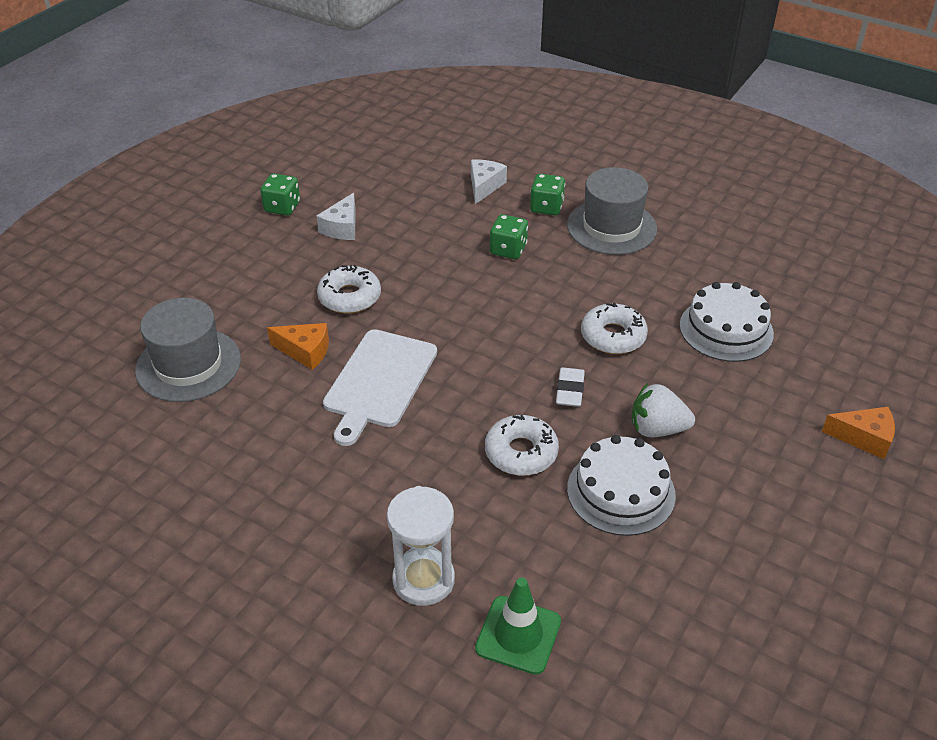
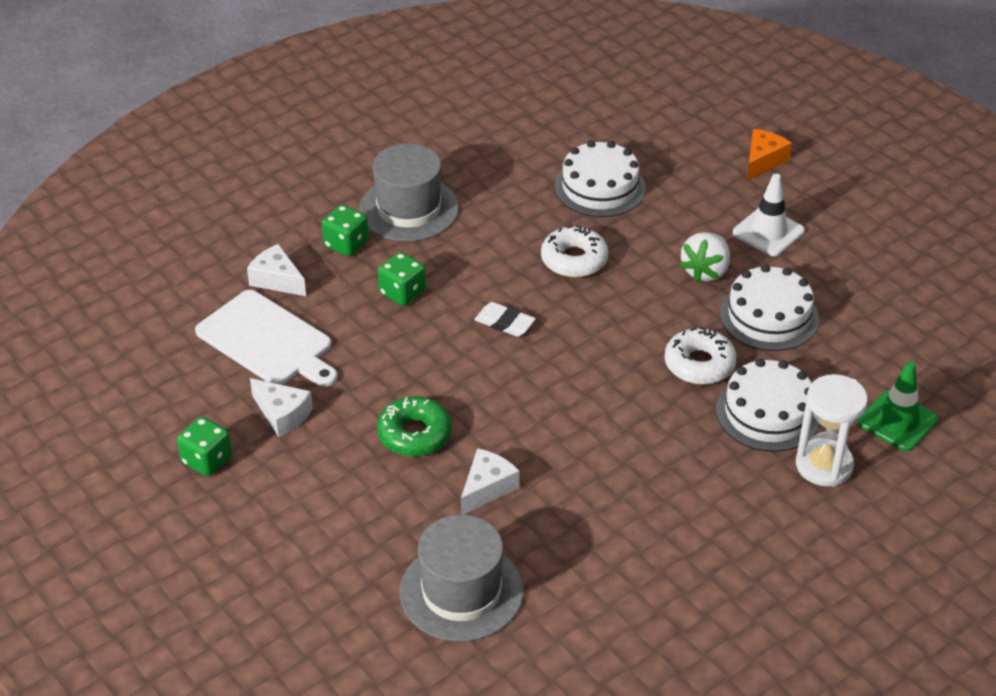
camera: 70 degrees left, 0 degrees up
(305, 351) = (487, 488): orange cheese -> white cheese
(349, 297) = (414, 434): white donut -> green donut
(379, 381) = (561, 440): white cutting board -> white cutting board (267, 341)
(478, 519) = (768, 413): none -> white cake
(570, 390) = (634, 310): white eraser -> white eraser (504, 323)
(751, 465) = (768, 232): none -> white traffic cone

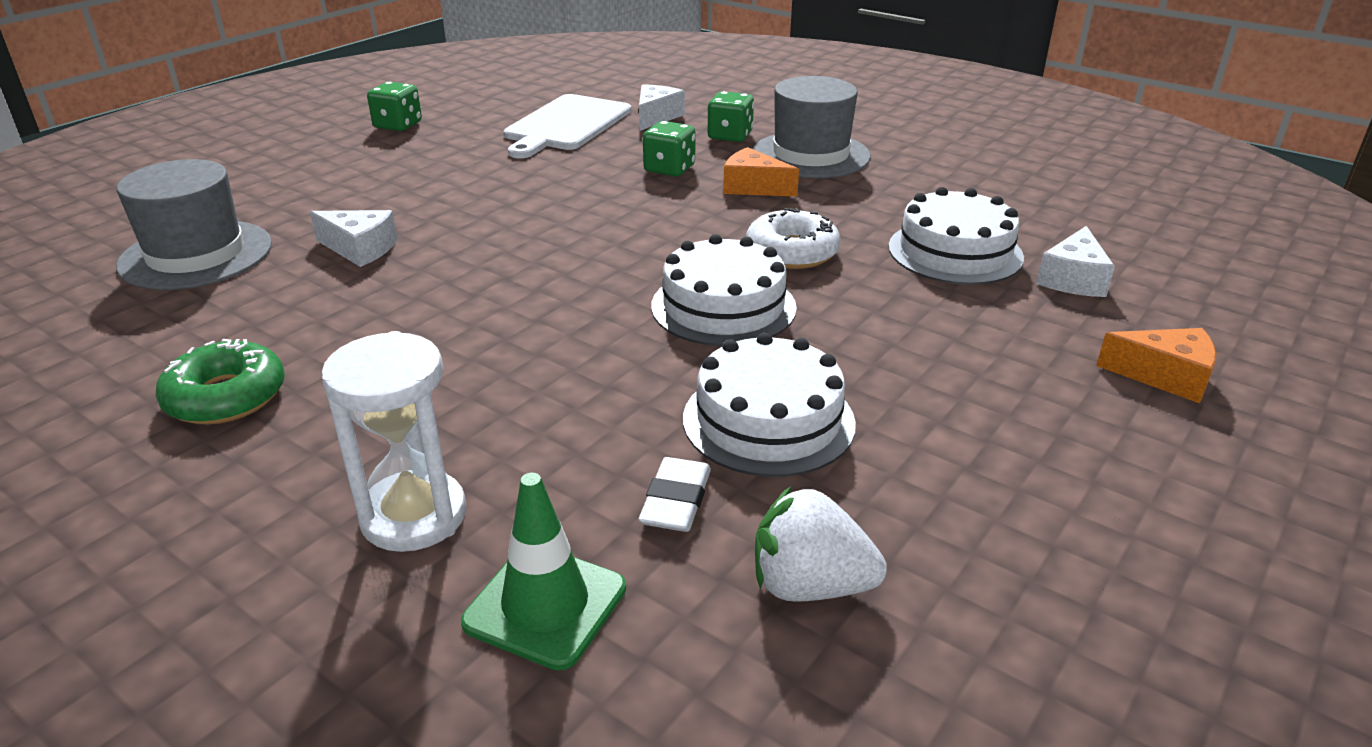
camera: 75 degrees right, 10 degrees down
(282, 414) = (464, 144): white cheese -> white cheese (1073, 279)
(414, 434) = (444, 202): green donut -> green donut (226, 397)
(458, 254) = (753, 187): none -> orange cheese
(504, 323) = (647, 225): white eraser -> white eraser (676, 501)
(699, 364) = (625, 367): white donut -> none
(705, 271) = (839, 350): white strawberry -> white strawberry (809, 586)
(768, 232) = (982, 400): white traffic cone -> none
(768, 413) = (533, 442): white cake -> white cake (723, 306)

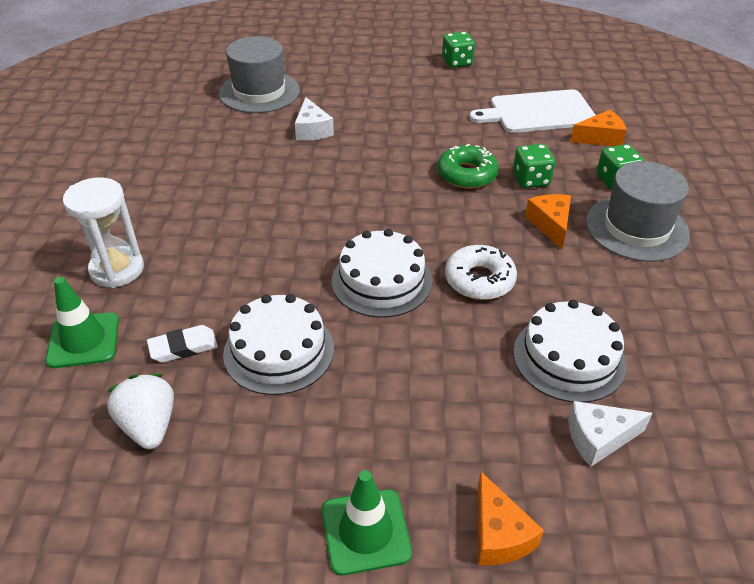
camera: 55 degrees right, 10 degrees up
(226, 397) = (159, 170): green donut -> green donut (467, 174)
(656, 117) = (600, 138): white cheese -> orange cheese
(1118, 458) = (366, 531): none -> green traffic cone

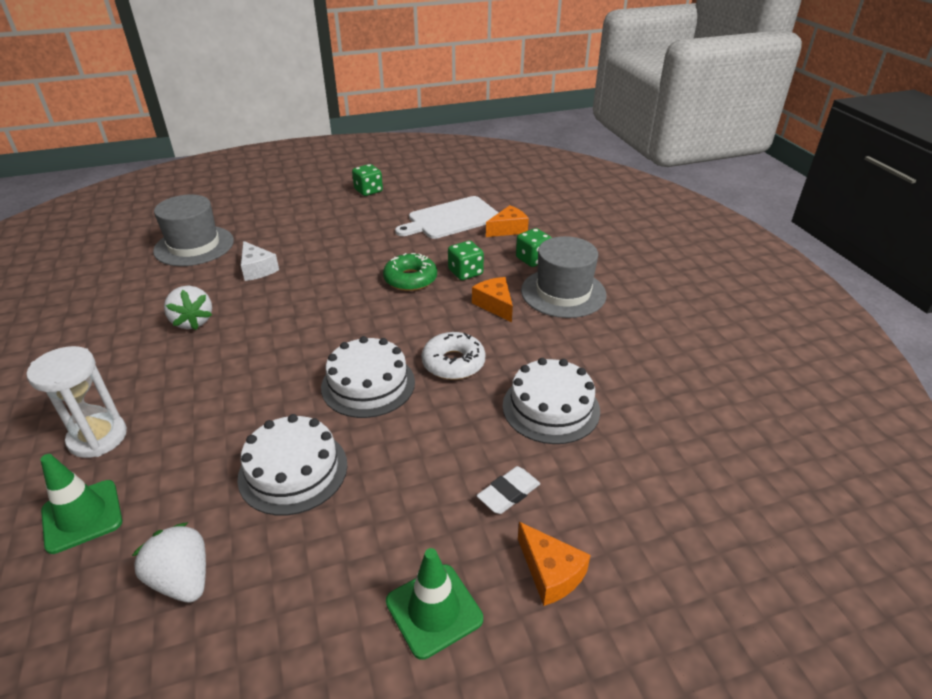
camera: 20 degrees left, 5 degrees down
(183, 347) = (194, 493): white eraser -> white eraser (508, 493)
(234, 173) = (193, 321): none -> white strawberry
(598, 438) = (599, 466): white cheese -> none

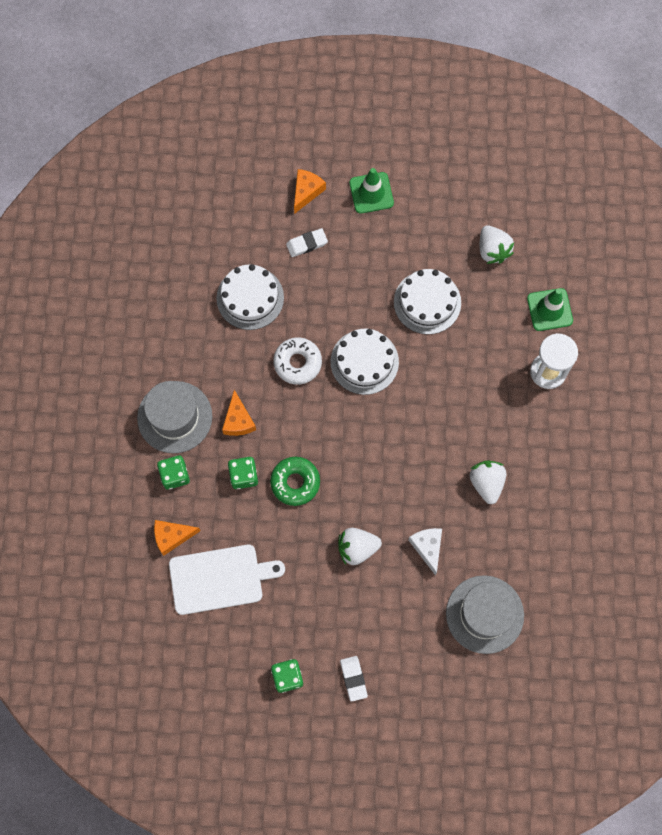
camera: 160 degrees left, 35 degrees up
(312, 199) = (353, 678): none -> white eraser
(330, 256) = (357, 548): none -> white strawberry
(550, 573) = (306, 192): orange cheese -> orange cheese turned 45 degrees clockwise

